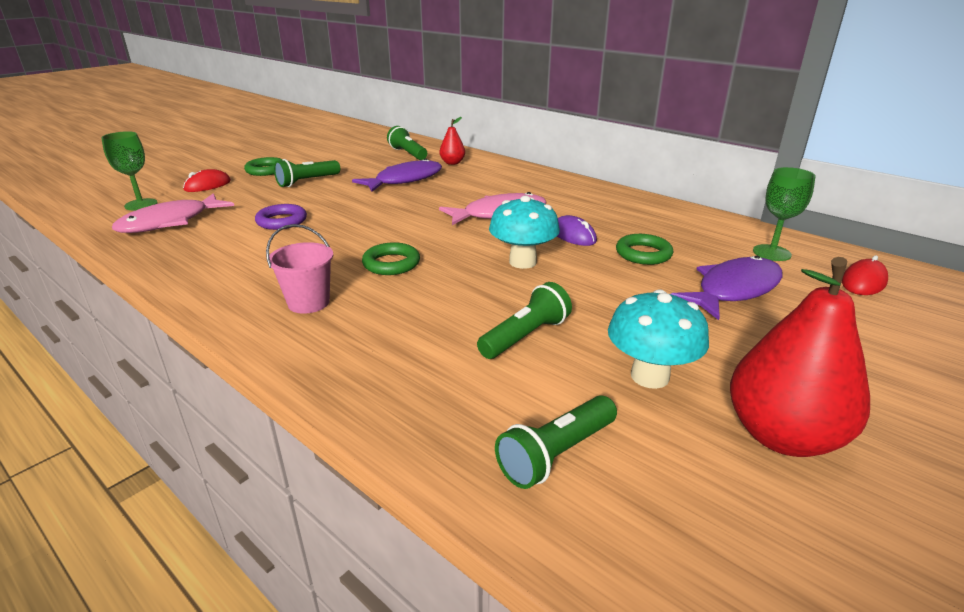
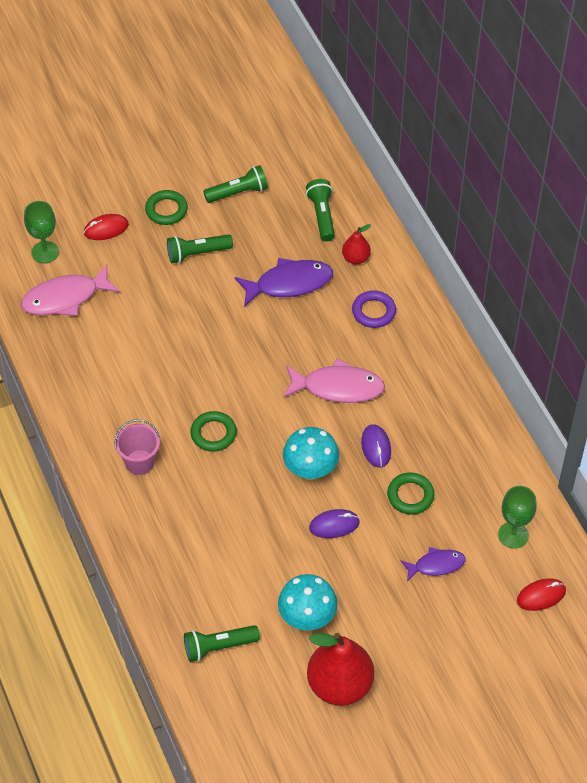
camera: 25 degrees right, 25 degrees up
(282, 221) = (153, 330): purple ring -> purple ring (373, 312)
(525, 336) = (259, 554): green flashlight -> green flashlight (238, 192)
(590, 291) = (334, 525): none -> purple mouse
(734, 290) = (436, 565): purple fish -> purple fish, size x0.60

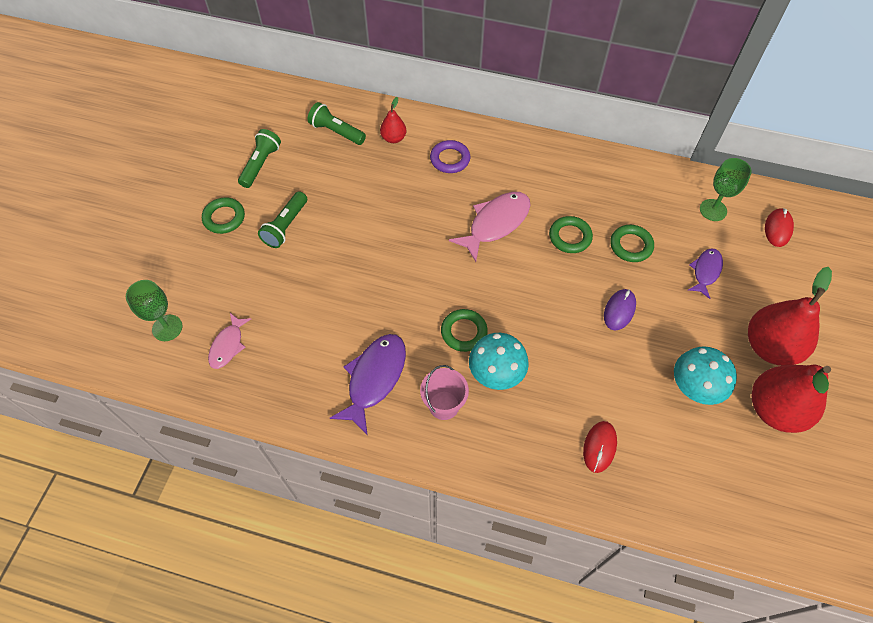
camera: 50 degrees left, 5 degrees up
(65, 298) = (228, 345): pink fish -> pink fish, size x0.60
(106, 229) = (195, 269): red mouse -> red mouse (599, 447)
(218, 647) = (677, 475): green flashlight -> none
(289, 284) = (374, 190): purple fish -> purple fish (374, 378)
(310, 470) = (555, 291): turquoise mushroom -> turquoise mushroom (496, 374)
(376, 447) = (570, 237): purple mouse -> green ring
(400, 652) = (770, 347): none -> red pear

